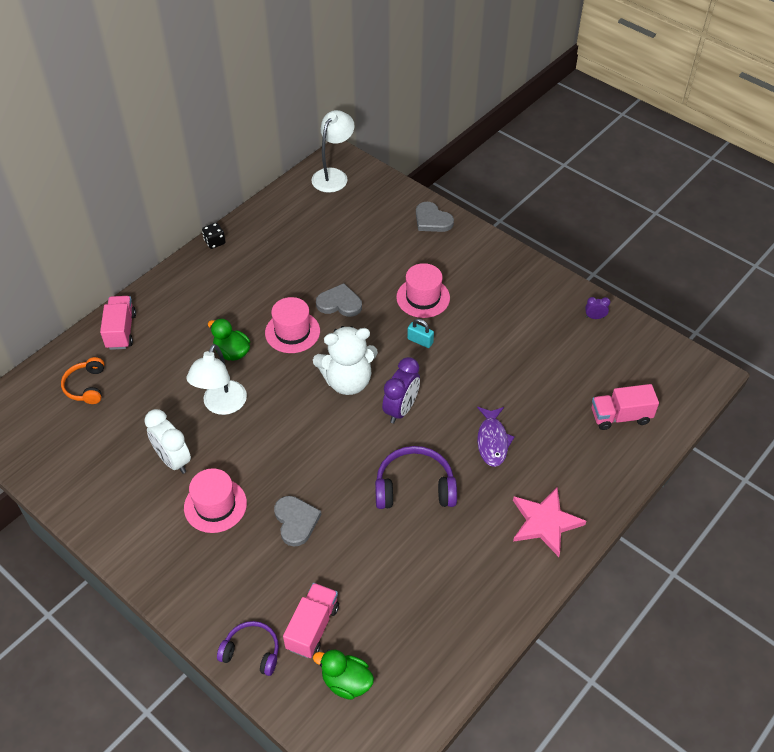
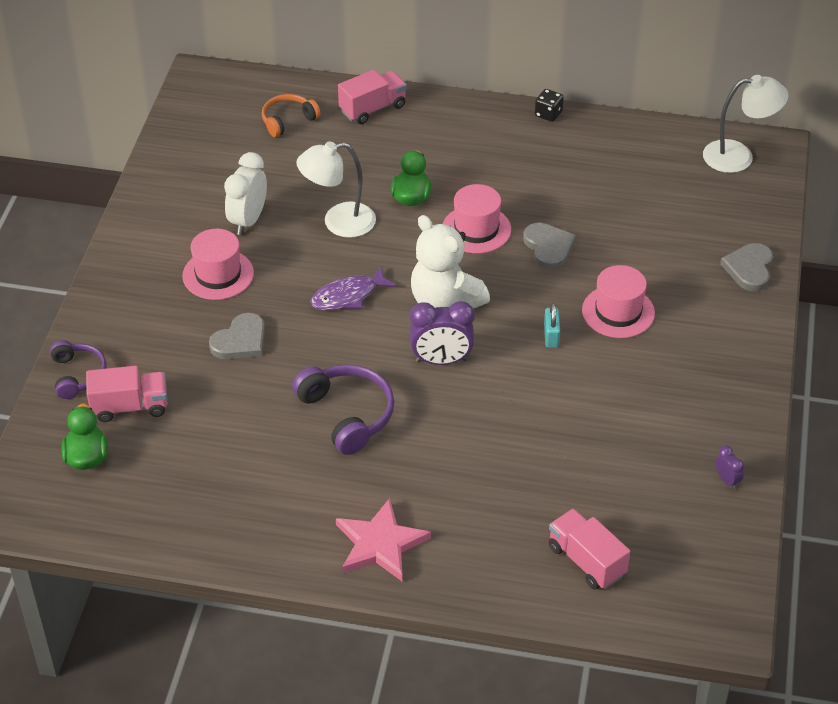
camera: 60 degrees right, 5 degrees down
(492, 441) = (458, 455): purple fish -> purple fish (348, 296)

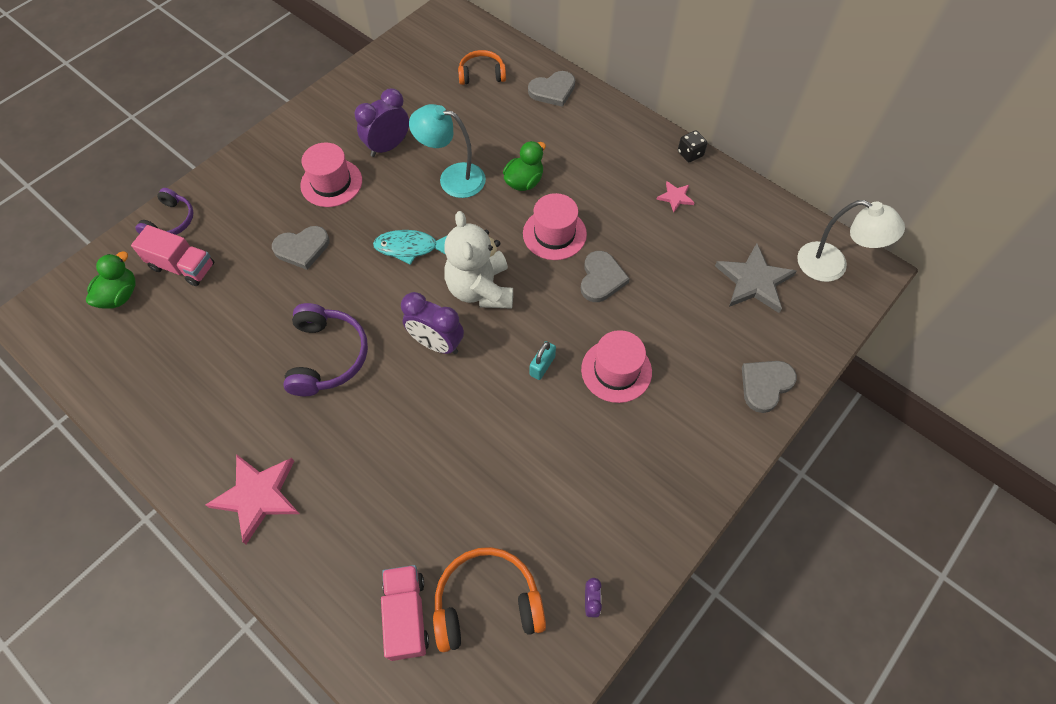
camera: 30 degrees right, 15 degrees up
(248, 221) = (388, 147): white clock -> purple clock
(338, 222) = (452, 178): white lamp -> turquoise lamp
(348, 296) = (410, 247): purple fish -> turquoise fish
(373, 108) = (552, 90): pink truck -> grey heart
(563, 155) = (675, 197): none -> pink star
(645, 520) = (487, 602): none -> orange headphones
(682, 195) = (754, 281): none -> grey star

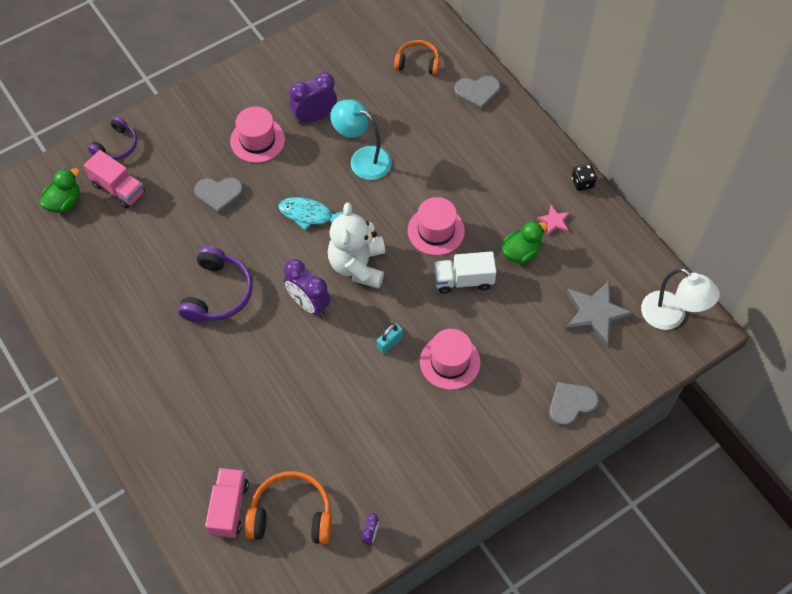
camera: 15 degrees right, 0 degrees up
(258, 496) = (139, 391): pink star -> none
(524, 181) = (424, 176): green duck -> green duck (521, 252)
(601, 278) = (463, 280): grey heart -> white truck

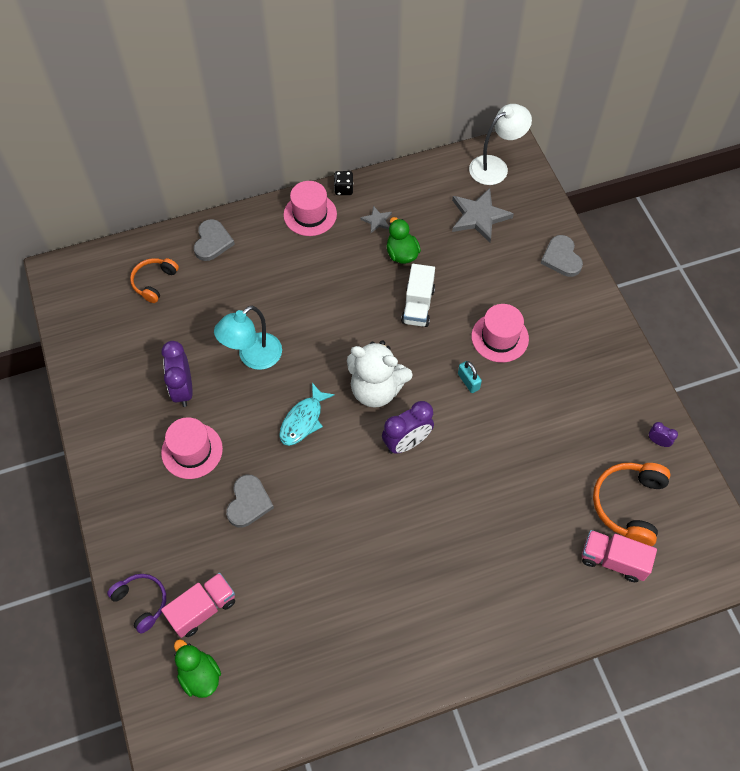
camera: 75 degrees left, 0 degrees up
(218, 293) = (370, 526): purple headphones -> none
(436, 230) = (357, 314): pink hat -> pink hat (310, 214)
(554, 221) = (377, 220): pink star -> grey star

